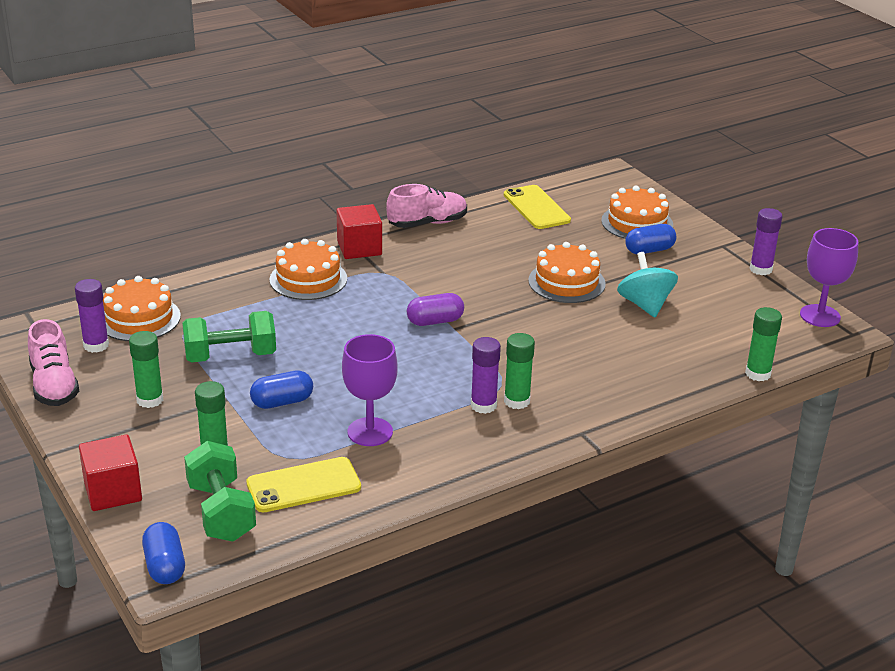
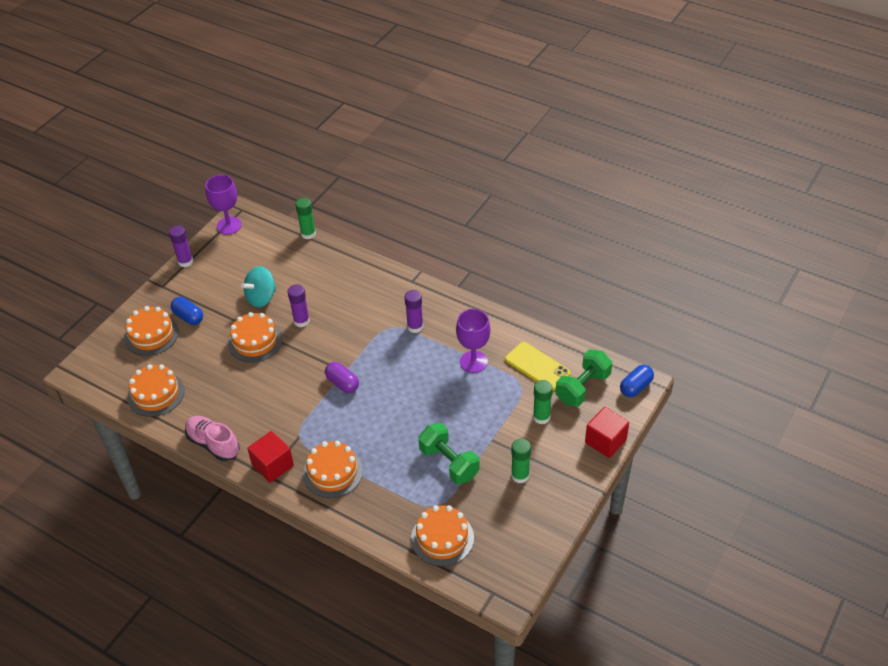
camera: 115 degrees left, 15 degrees up
(54, 385) = (543, 534): pink shoe -> none
(96, 345) = (488, 541): purple glue stick -> purple glue stick (301, 321)
(282, 402) = (475, 413): blue capsule -> none
(517, 401) = (401, 315): green glue stick -> none
(536, 208) = (156, 394): yellow phone -> orange cake

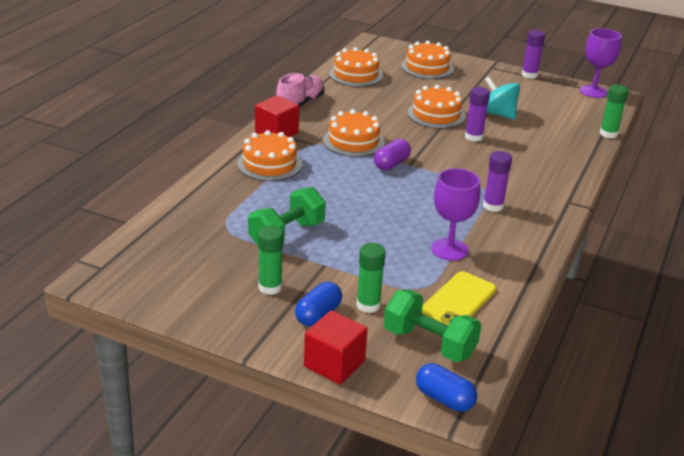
camera: 80 degrees right, 15 degrees down
(188, 317) = (456, 81): blue capsule -> blue capsule (318, 315)
(442, 538) = (180, 232): orange cake -> orange cake (353, 141)

